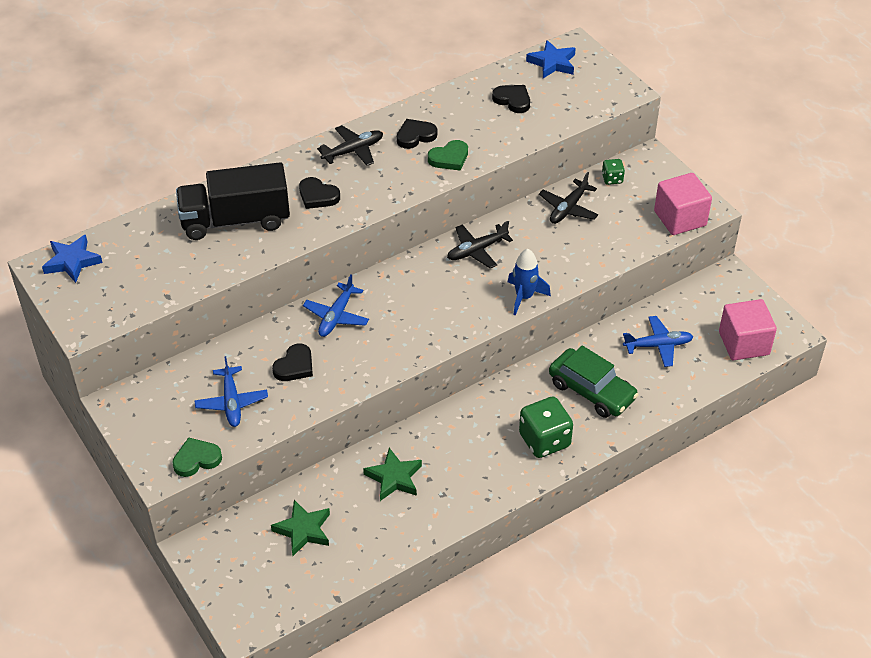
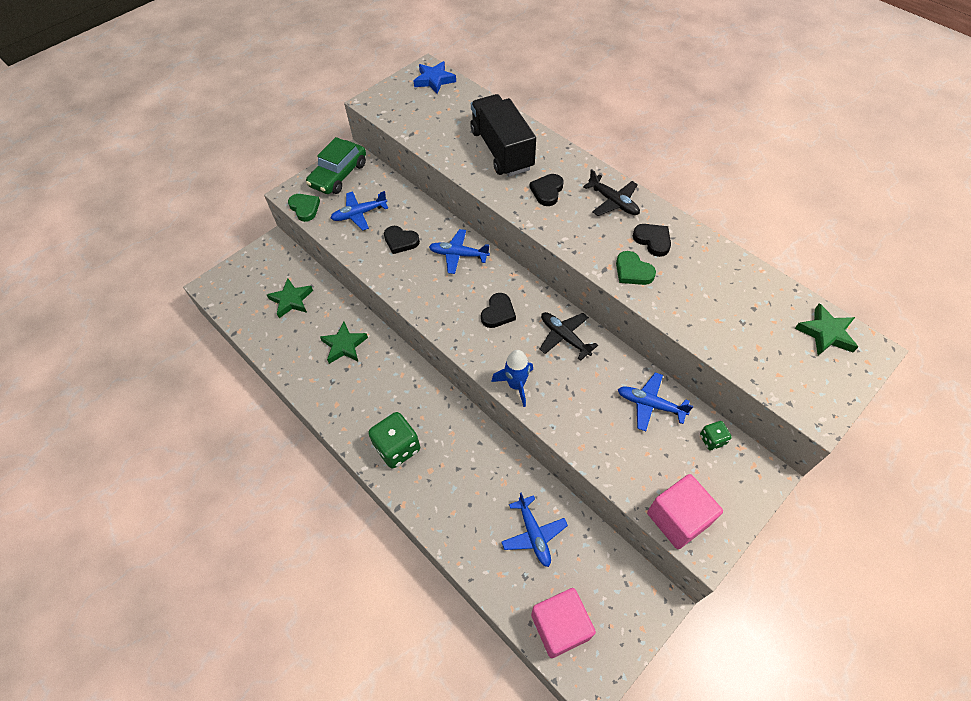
camera: 80 degrees right, 10 degrees up
(512, 100) = (744, 307): black heart -> black heart (498, 313)
(552, 63) = (825, 333): blue star -> green star
(568, 208) = (650, 404): black plane -> blue plane
(592, 391) = (462, 479): green car -> green car (339, 175)

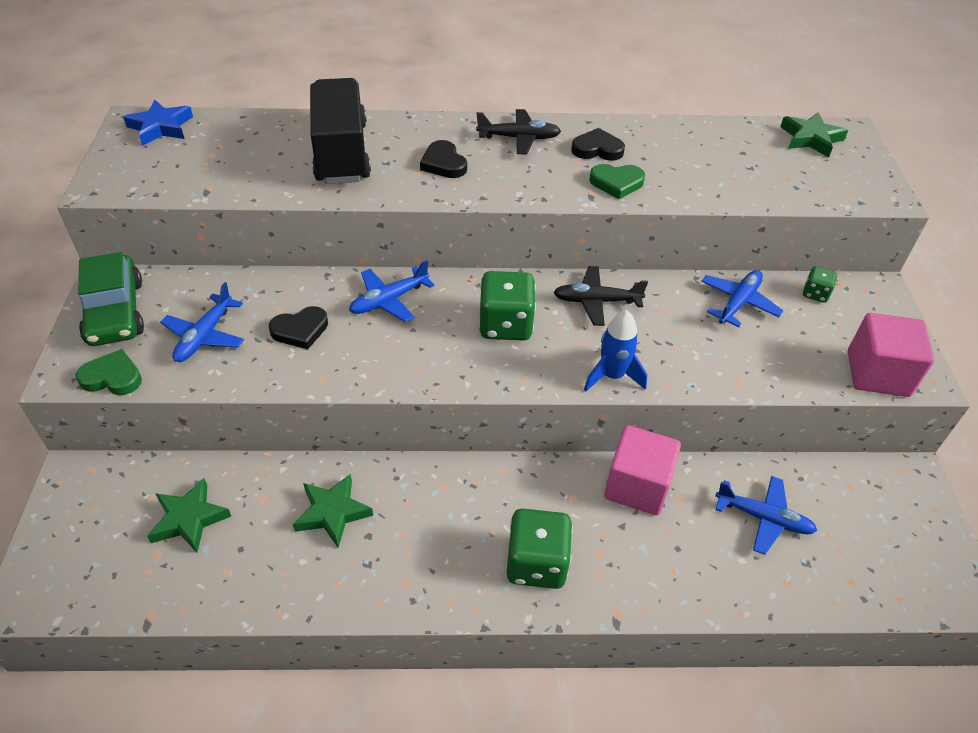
camera: 50 degrees left, 10 degrees down
(498, 313) = (505, 325): black heart -> green dice
(501, 150) = (341, 153): black truck -> black truck turned 60 degrees clockwise
(560, 626) = (886, 574): pink cube -> pink cube (637, 486)
(650, 404) = (738, 303): blue plane -> blue plane turned 150 degrees clockwise

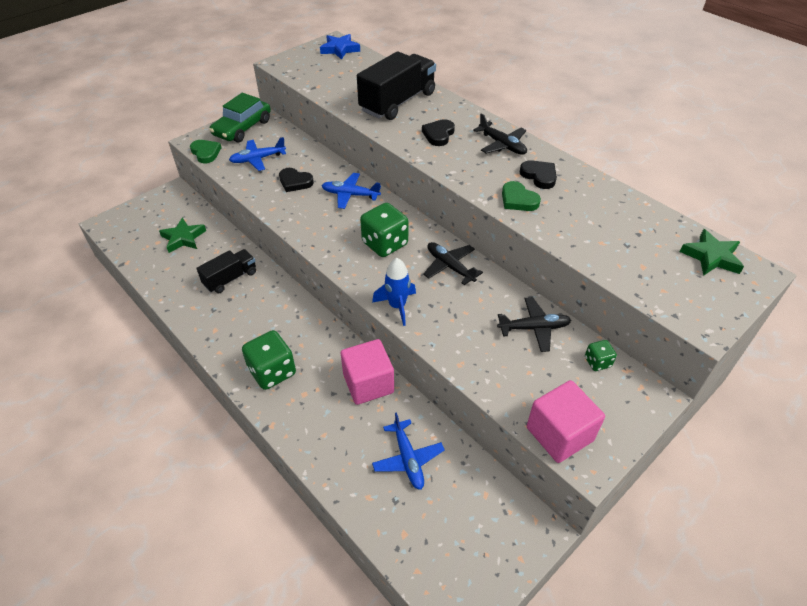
camera: 50 degrees right, 0 degrees up
(332, 512) = (230, 278): green star -> black truck
(738, 303) = (534, 328): blue plane -> black plane

